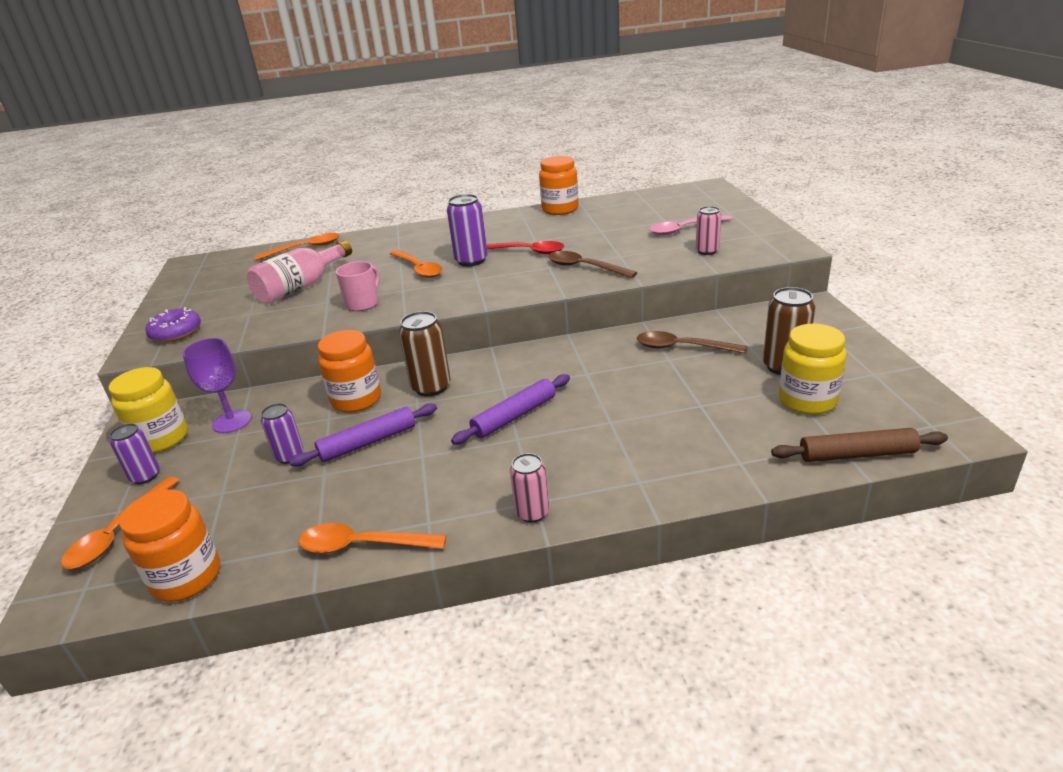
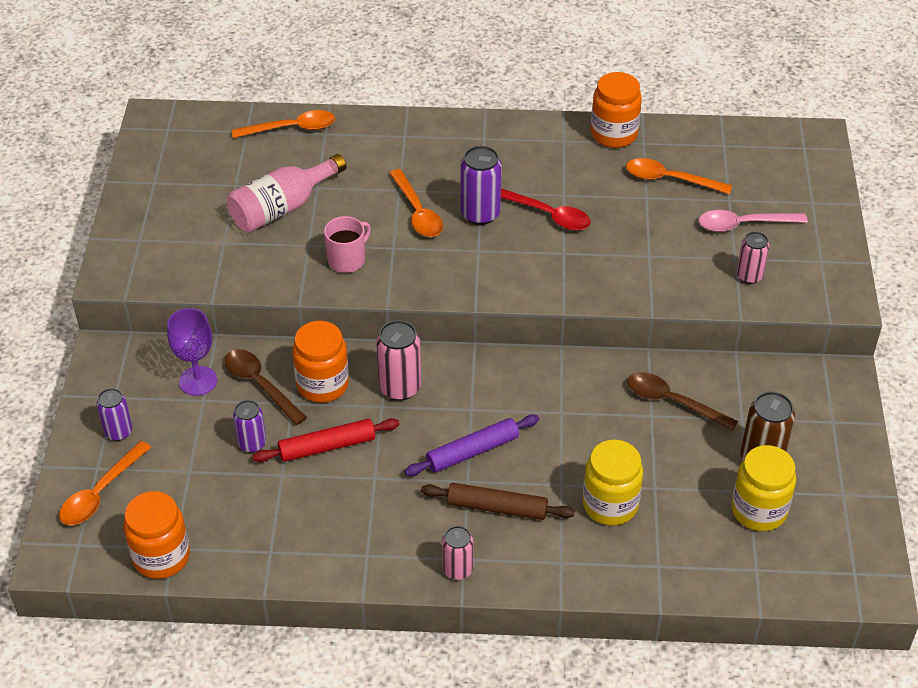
camera: 10 degrees right, 15 degrees up
(161, 439) = (130, 386): yellow jar -> yellow jar (610, 505)
(176, 333) = (147, 253): purple donut -> none
(362, 545) = (308, 564): orange spoon -> orange spoon (669, 179)
(368, 442) = (327, 446): purple rolling pin -> red rolling pin
(431, 387) = (400, 387): brown can -> pink can
(584, 267) = (602, 266): brown spoon -> brown spoon (260, 385)
(856, 454) = (766, 586): brown rolling pin -> brown rolling pin (497, 507)

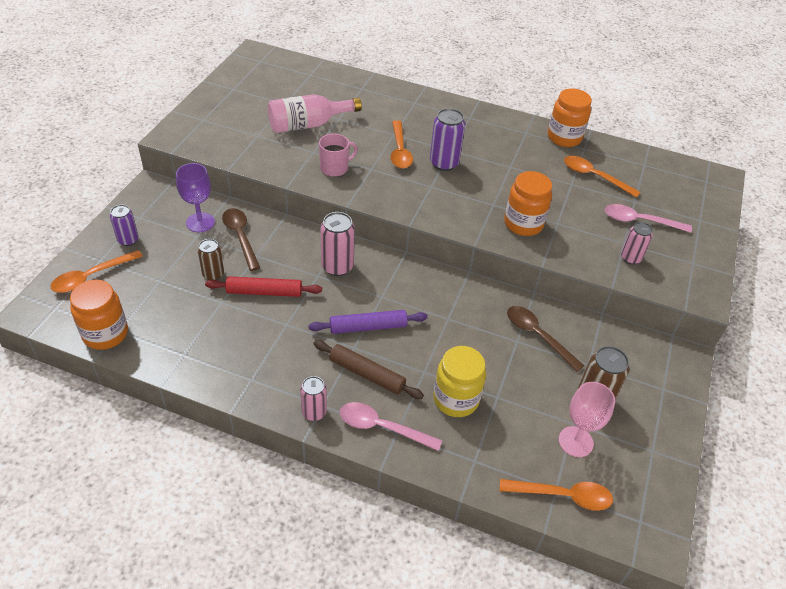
camera: 15 degrees right, 0 degrees up
(252, 443) = (213, 274): purple can -> brown can
(292, 128) = (341, 80): orange spoon -> orange spoon (563, 496)
(322, 384) = (284, 249): orange jar -> orange jar (523, 224)
(541, 562) = (382, 427): none -> pink spoon
(547, 215) = (492, 176): red spoon -> none
(758, 510) = (575, 441): yellow jar -> pink goblet

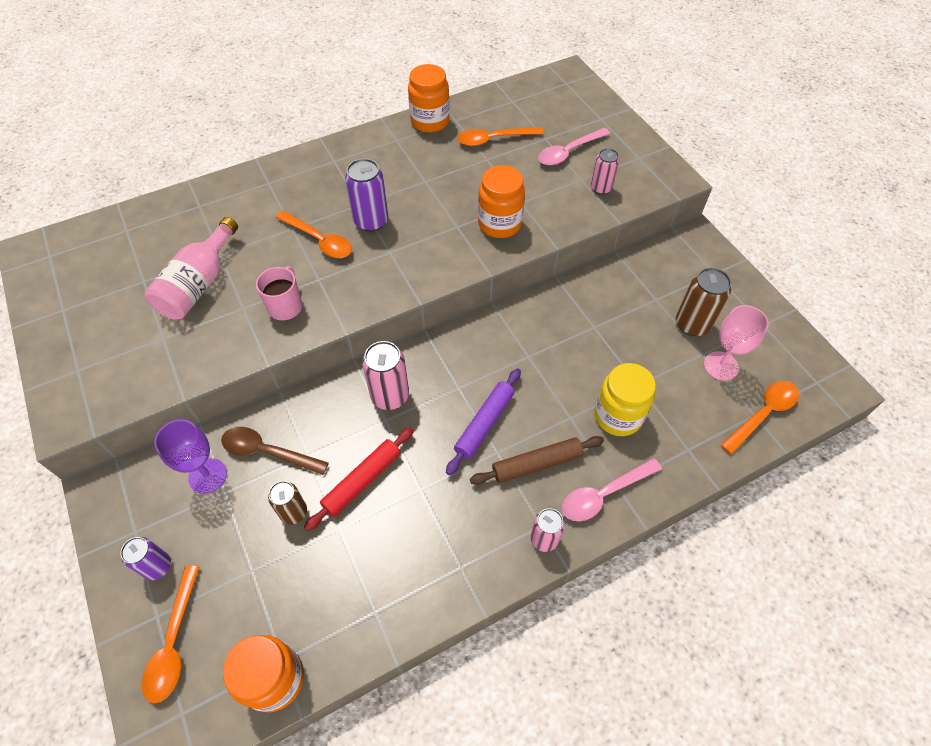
camera: 45 degrees left, 10 degrees up
(537, 336) = (601, 309): brown spoon -> none

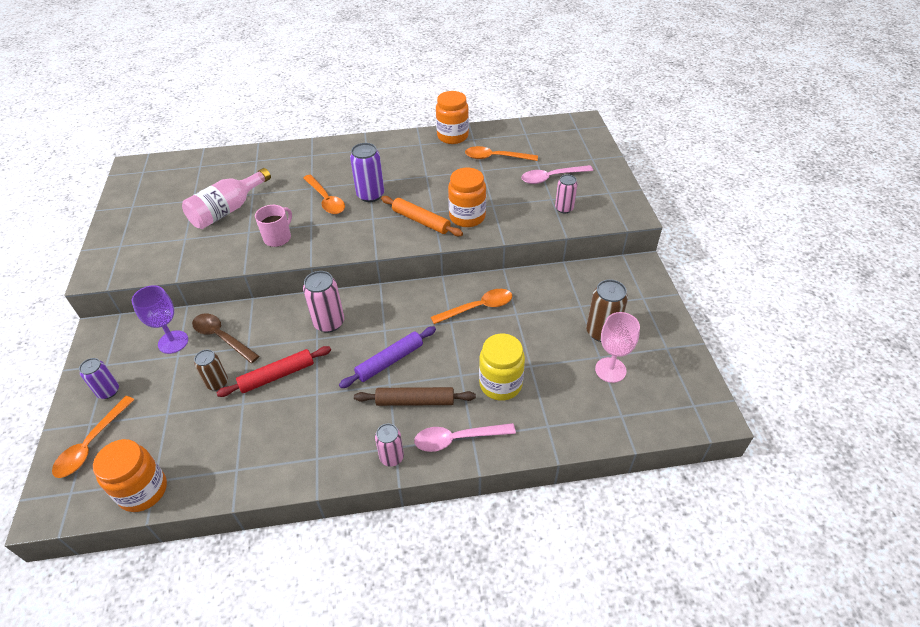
camera: 20 degrees right, 10 degrees down
(449, 242) = (421, 221): none -> orange rolling pin
(763, 414) = (629, 417): orange spoon -> orange spoon (478, 308)

